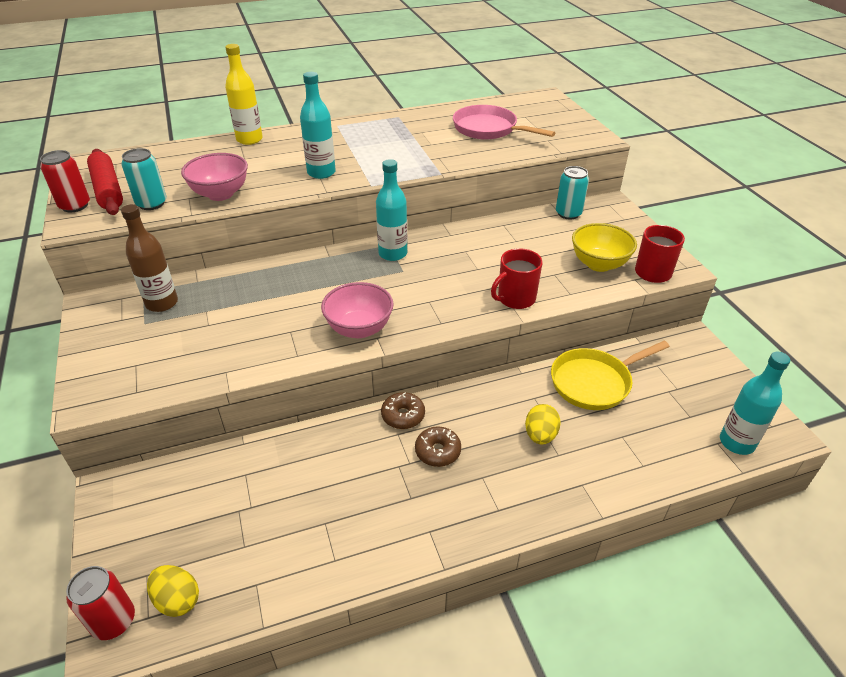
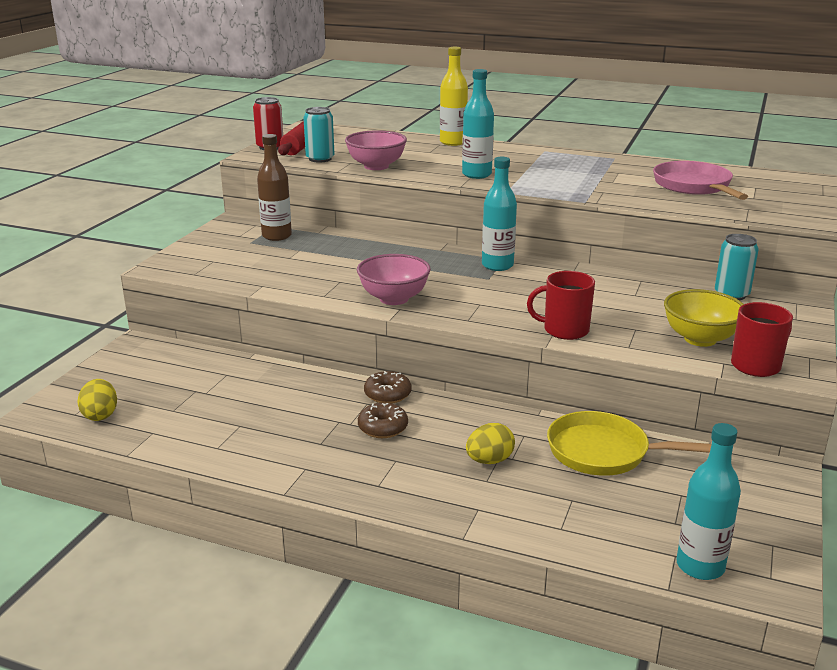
camera: 40 degrees right, 15 degrees down
(113, 621) = (56, 406): red can -> none

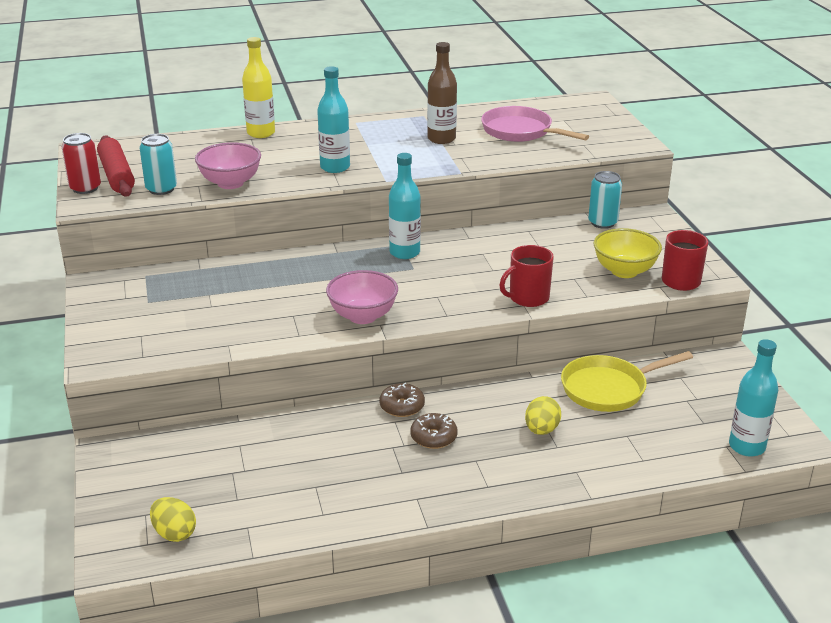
camera: 35 degrees left, 5 degrees up
(276, 236) = (165, 286): brown bottle -> brown bottle (441, 139)

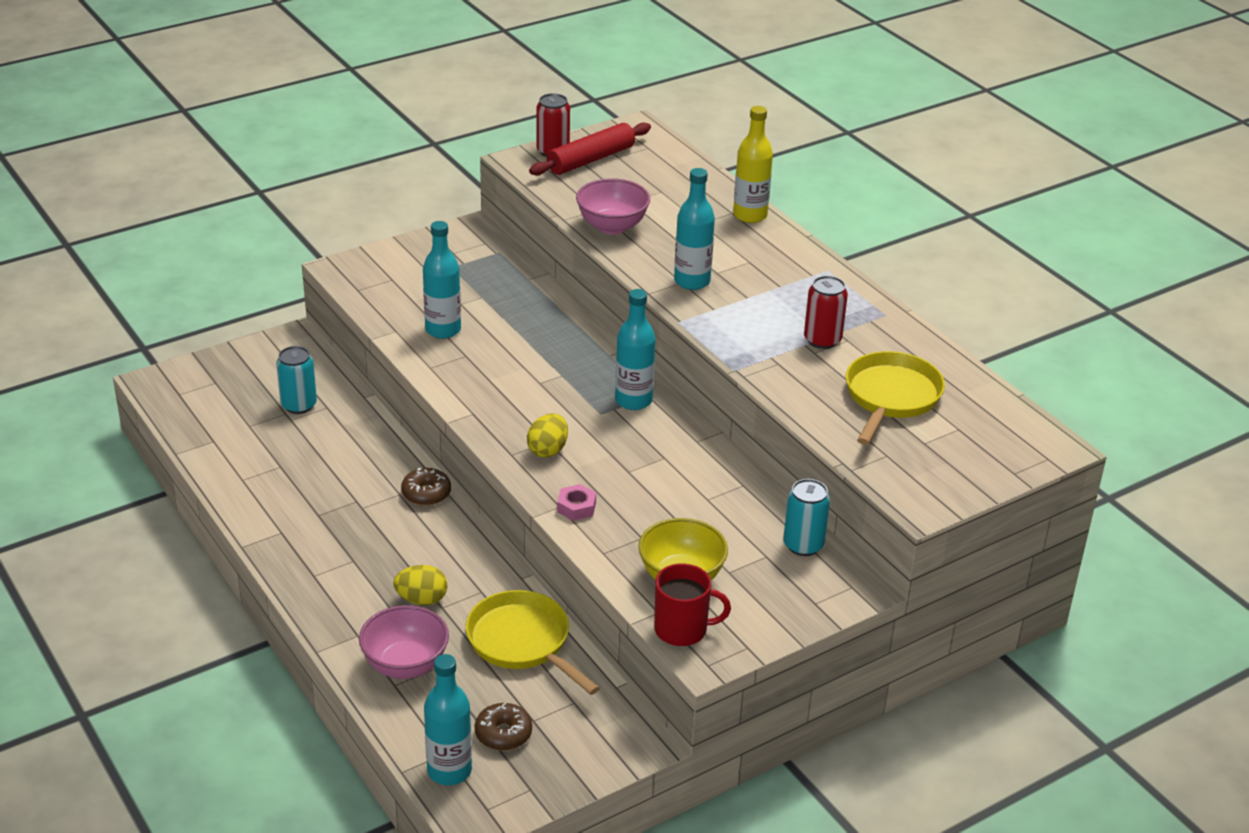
camera: 70 degrees right, 5 degrees up
(161, 189) = (575, 191): turquoise can -> turquoise can (299, 405)
(174, 533) = (195, 404): yellow egg -> yellow egg (548, 450)
(246, 320) = (443, 330): none -> turquoise bottle
(363, 316) = (483, 399): pink bowl -> pink bowl (405, 665)
(433, 437) = (381, 525): brown donut -> brown donut (503, 734)
(441, 139) = (822, 340): brown bottle -> red can
(520, 131) = (891, 397): pink pan -> yellow pan
(528, 298) = (576, 507): red mug -> pink nut

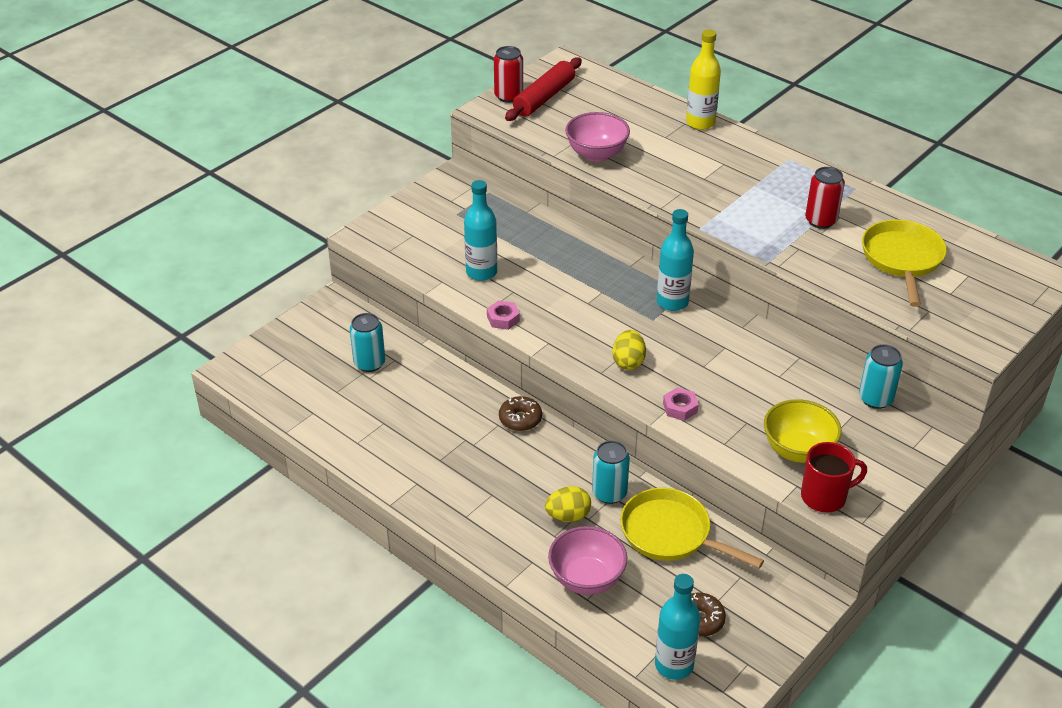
camera: 15 degrees left, 5 degrees up
(438, 380) = (503, 319): none -> pink nut
(479, 587) = (609, 493): none -> turquoise can
(692, 281) = (689, 190): turquoise bottle -> none

